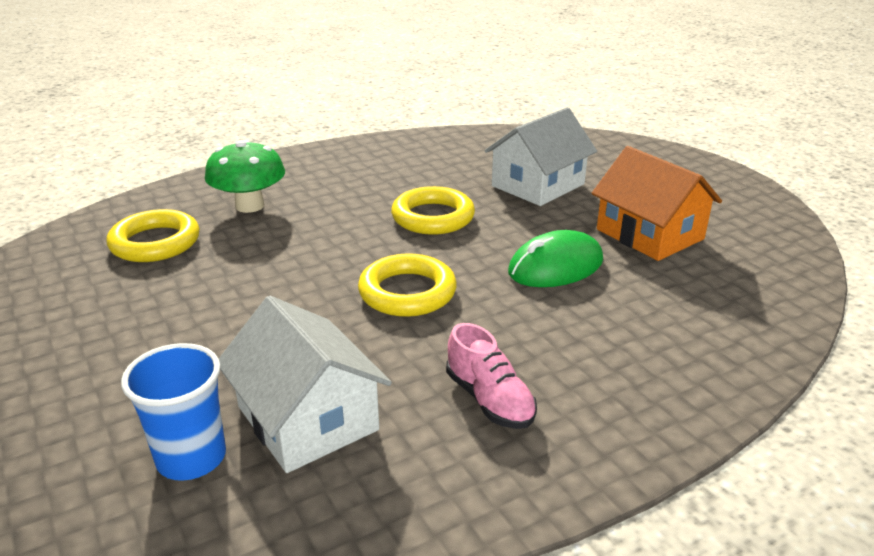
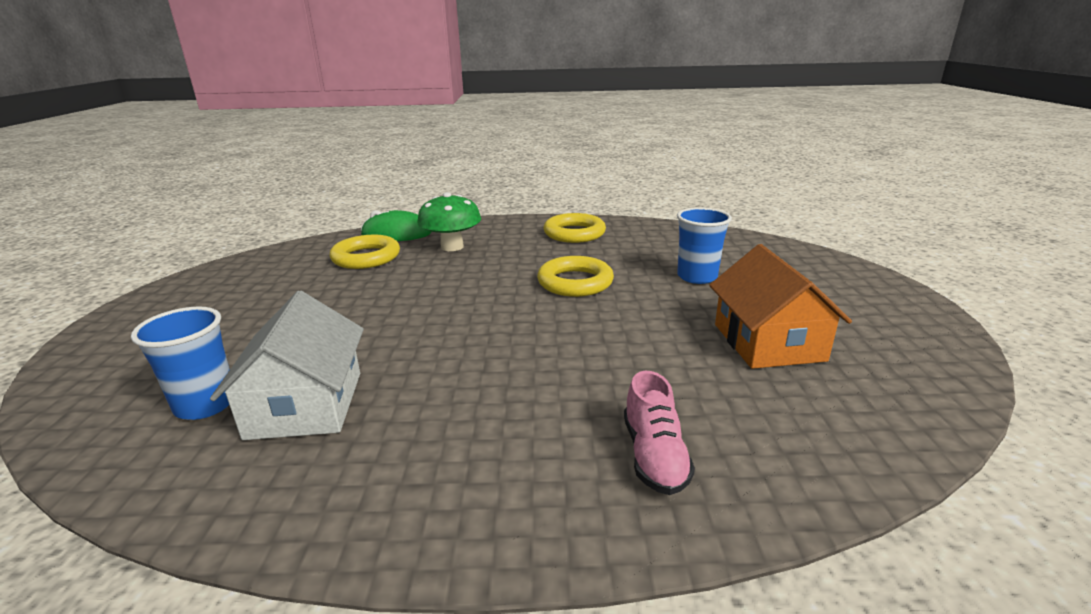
camera: 30 degrees right, 5 degrees down
(407, 292) = (488, 333): yellow ring -> yellow ring (574, 233)
(489, 400) = (450, 441): pink shoe -> pink shoe (654, 456)
(538, 185) = (697, 277): white house -> blue cup
(555, 266) = (639, 346): green mouse -> green mouse (397, 234)

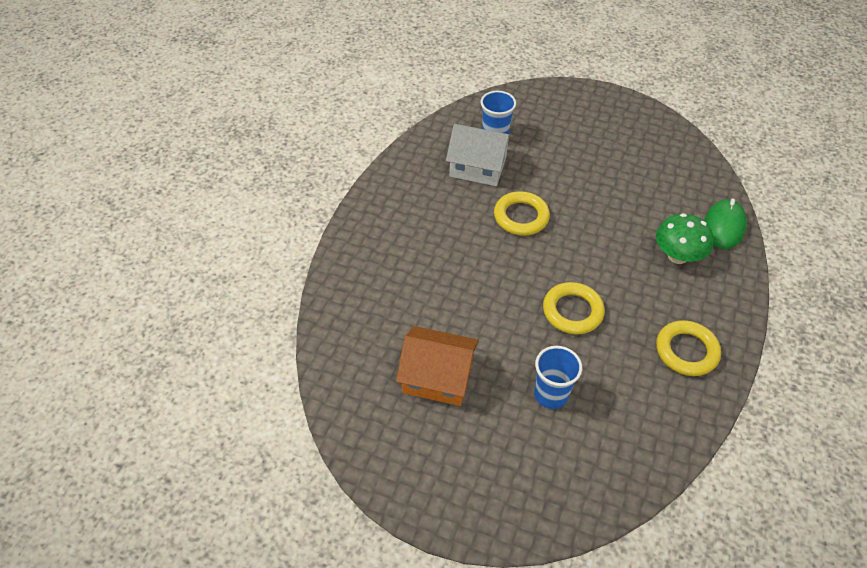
camera: 110 degrees right, 25 degrees up
(366, 257) = (670, 202): yellow ring -> yellow ring (521, 217)
(654, 456) = (375, 273): pink shoe -> none

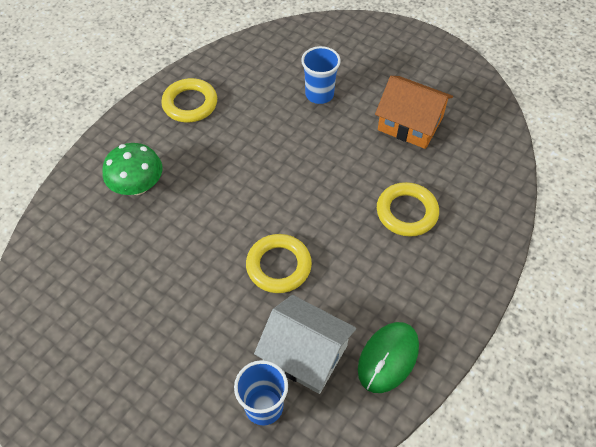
camera: 165 degrees left, 5 degrees up
(572, 311) = (270, 154): yellow ring -> yellow ring (406, 212)
(724, 226) = (66, 208): green mouse -> green mouse (388, 358)

